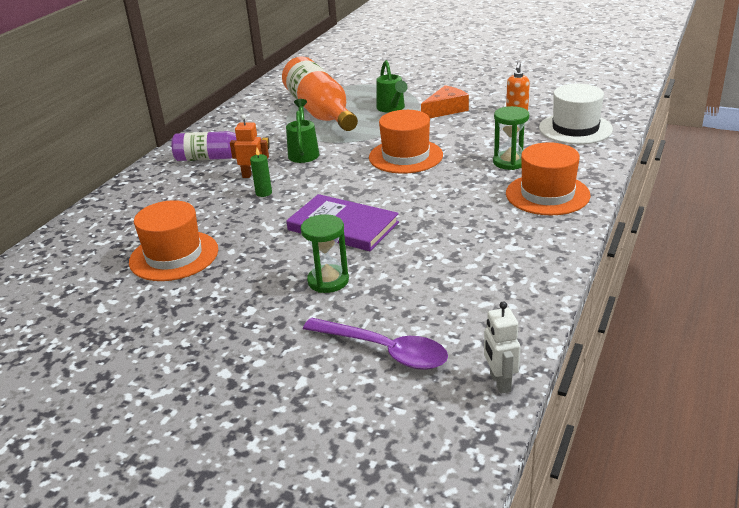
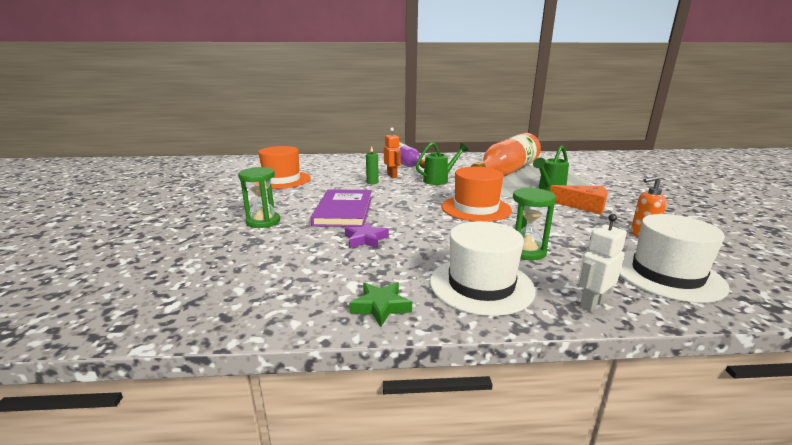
camera: 60 degrees right, 10 degrees down
(384, 351) = (163, 259): purple spoon -> none
(430, 226) = (366, 239): none -> purple star
(499, 382) = (93, 324): white robot -> white robot (591, 304)
(547, 194) = (481, 285): orange hat -> white hat
(553, 240) = (380, 306): none -> green star

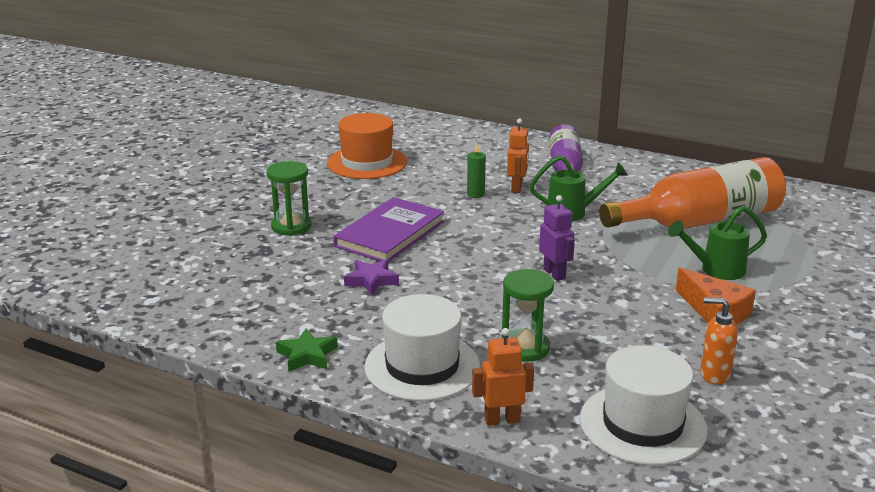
camera: 30 degrees right, 5 degrees up
(476, 208) = (554, 274): orange hat -> purple robot
(591, 304) = (502, 420): white robot -> orange robot

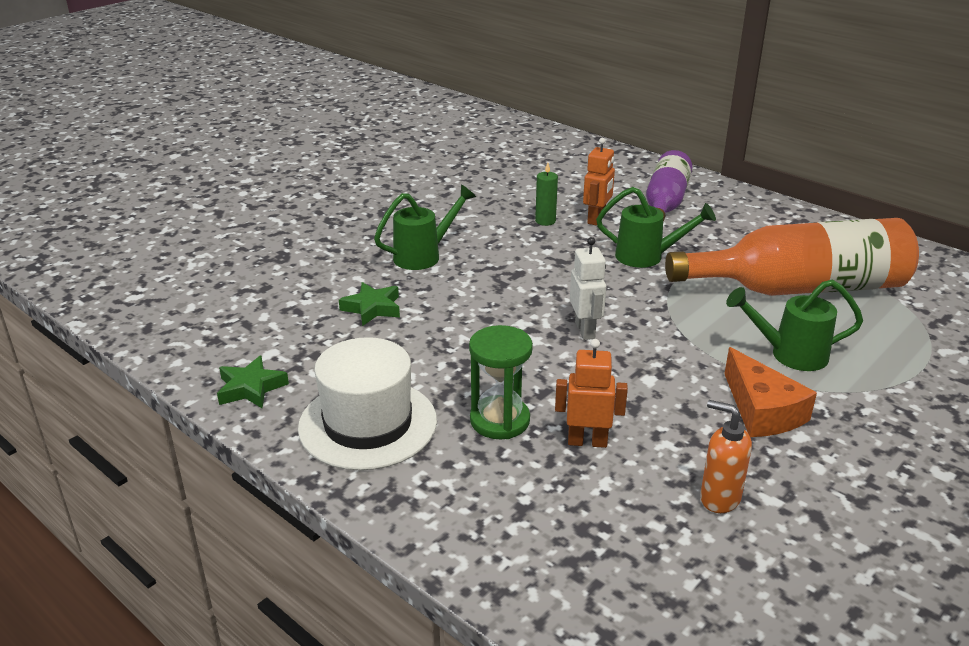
camera: 15 degrees right, 5 degrees up
(291, 226) = (324, 233): green hourglass -> none
(367, 162) = (446, 170): orange hat -> none
(371, 280) = (372, 308): purple star -> green star
(390, 234) = (424, 255): purple book -> green watering can
(502, 420) = (421, 511): orange robot -> orange robot (587, 441)
(554, 274) = (585, 330): purple robot -> white robot
(642, 424) = (591, 551): white hat -> none

